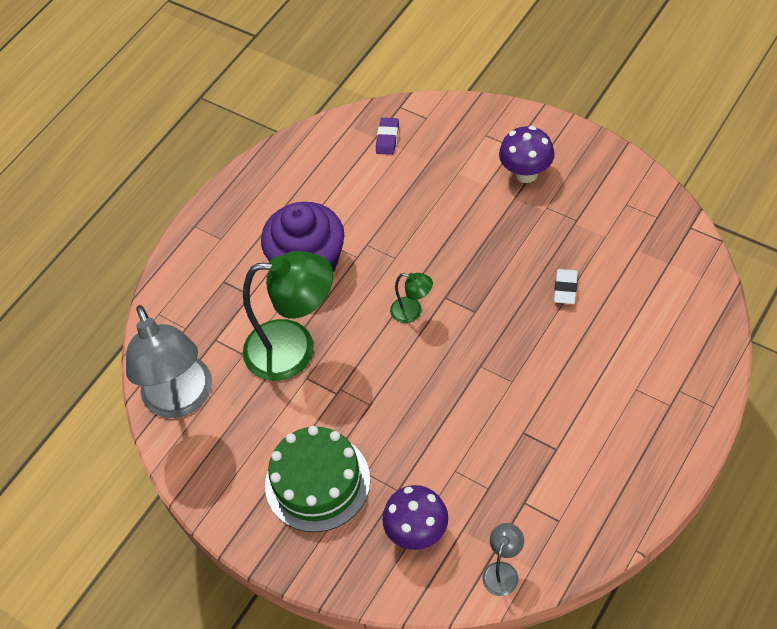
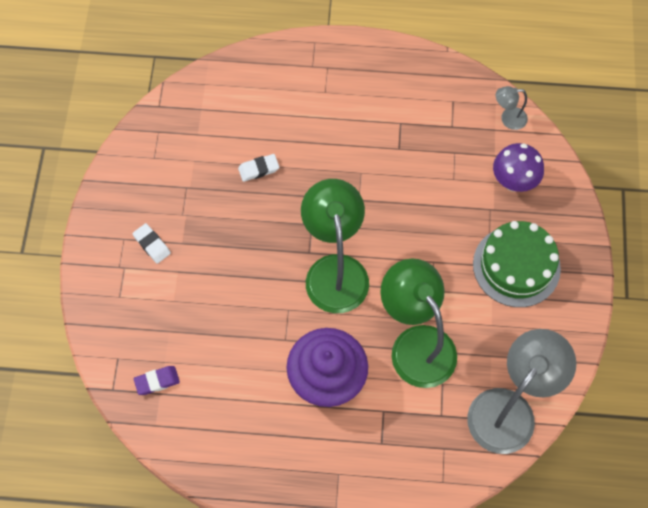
camera: 125 degrees left, 10 degrees up
(412, 312) = (335, 270): green lamp -> green lamp, size x2.27
(526, 173) = (152, 244): purple mushroom -> white eraser

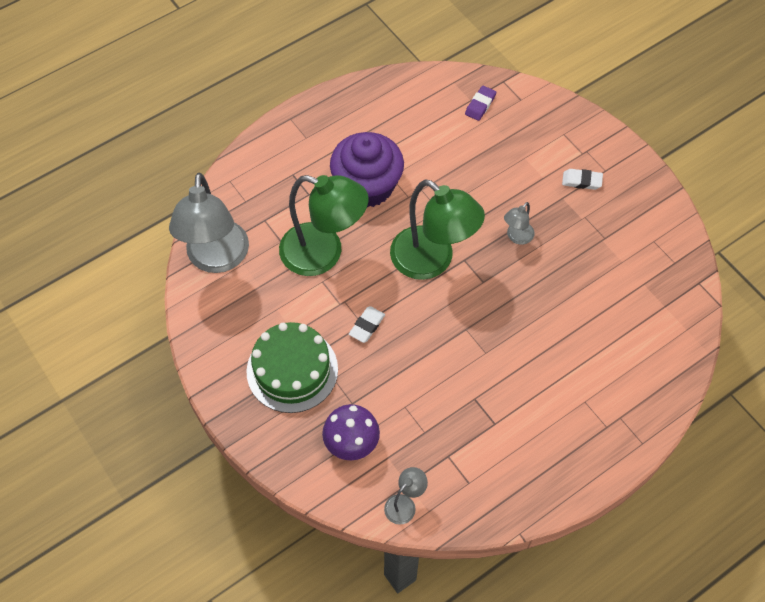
camera: 140 degrees right, 5 degrees down
(251, 239) = (517, 237): none -> grey lamp
(258, 169) = (567, 293): white eraser -> white eraser (367, 326)

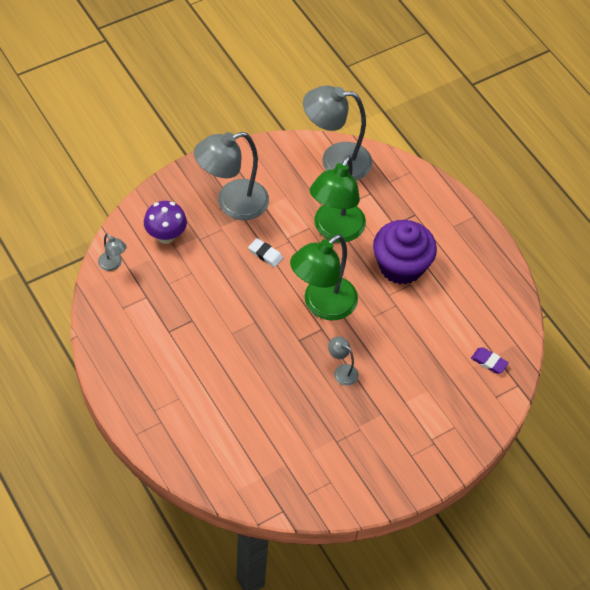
camera: 90 degrees right, 5 degrees down
(292, 370) = (232, 203): green cake -> grey lamp
(581, 181) = (399, 433): white eraser -> none

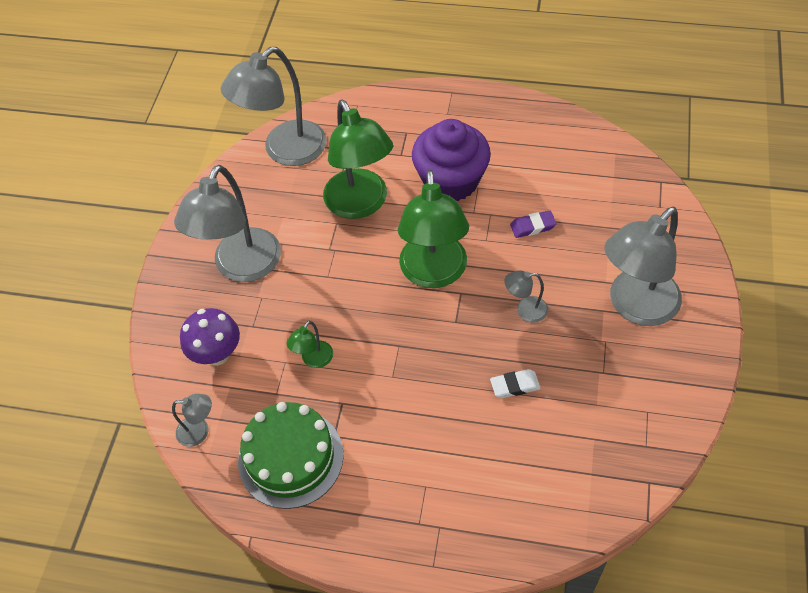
camera: 40 degrees left, 0 degrees up
(137, 320) = (290, 457): none -> green cake
(206, 286) = (314, 360): none -> green lamp
(265, 254) = (329, 280): white eraser -> white eraser (515, 385)
(401, 430) = (635, 307): none -> grey lamp
(489, 362) = (617, 186): purple eraser -> purple eraser (532, 226)

